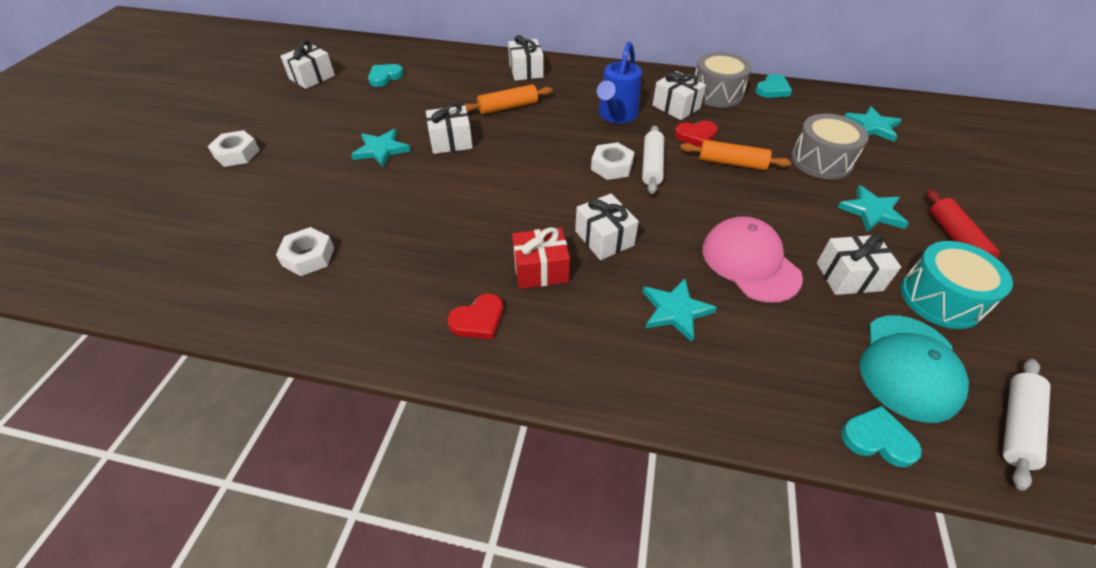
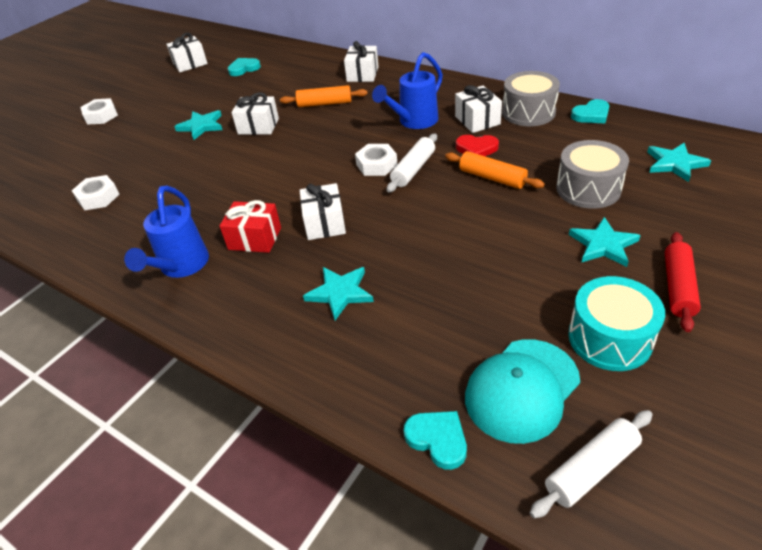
camera: 25 degrees right, 5 degrees down
(478, 320) = (181, 266): red heart -> blue watering can
(750, 262) = (439, 267): pink cap -> none
(849, 276) = (527, 298): white gift -> none

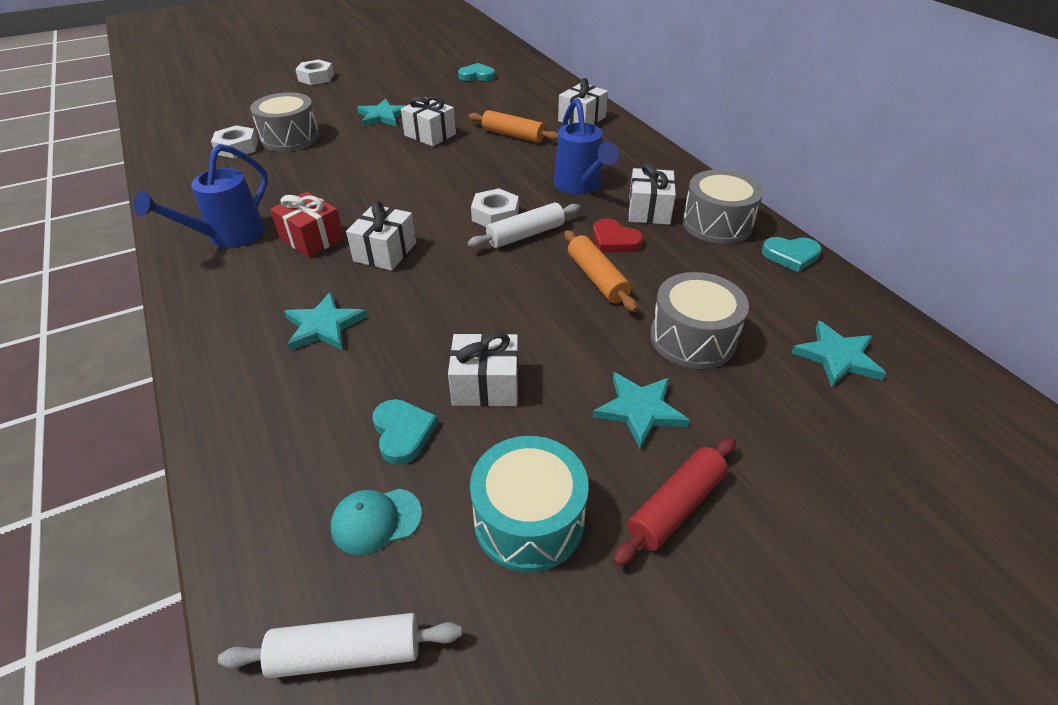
camera: 25 degrees right, 0 degrees up
(138, 172) = (290, 138): none -> grey drum
(190, 64) = (436, 55): white gift -> white gift (486, 385)
(414, 121) = (580, 186): blue watering can -> blue watering can turned 90 degrees counterclockwise
(438, 439) = (244, 522): turquoise heart -> turquoise heart (403, 433)
(522, 389) = (376, 520): turquoise cap -> turquoise cap, size x0.54

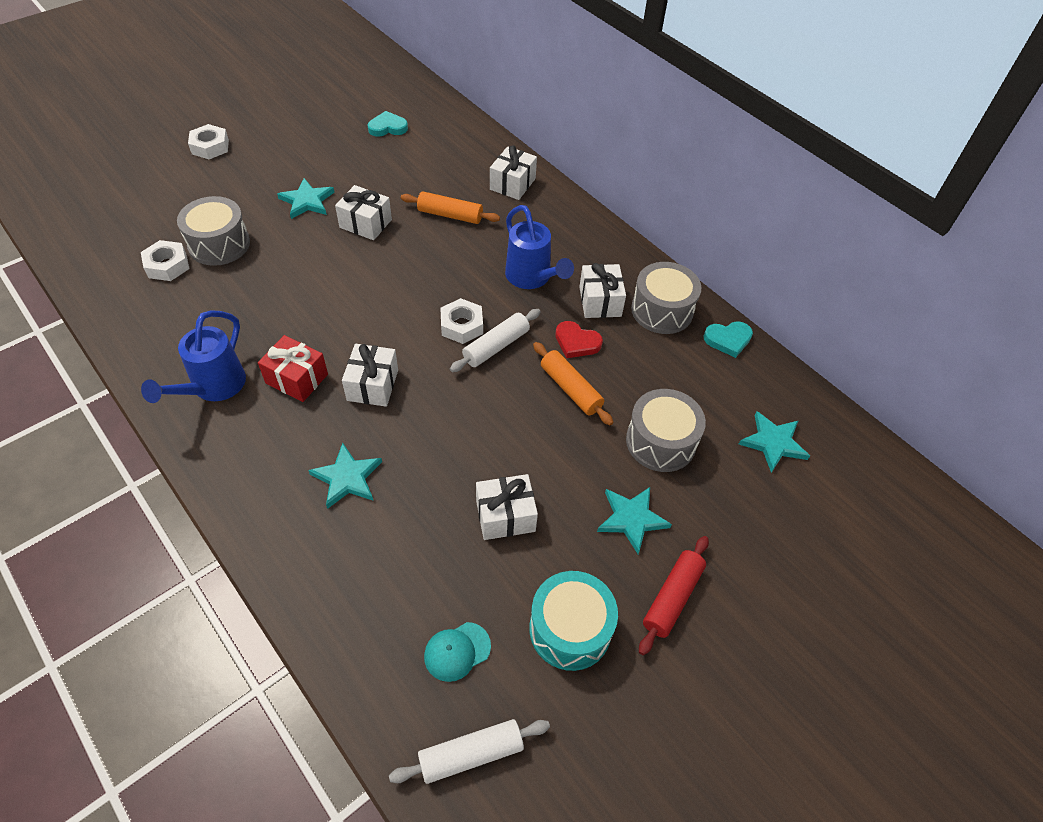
camera: 15 degrees left, 10 degrees up
(403, 433) = (452, 572): turquoise heart -> none

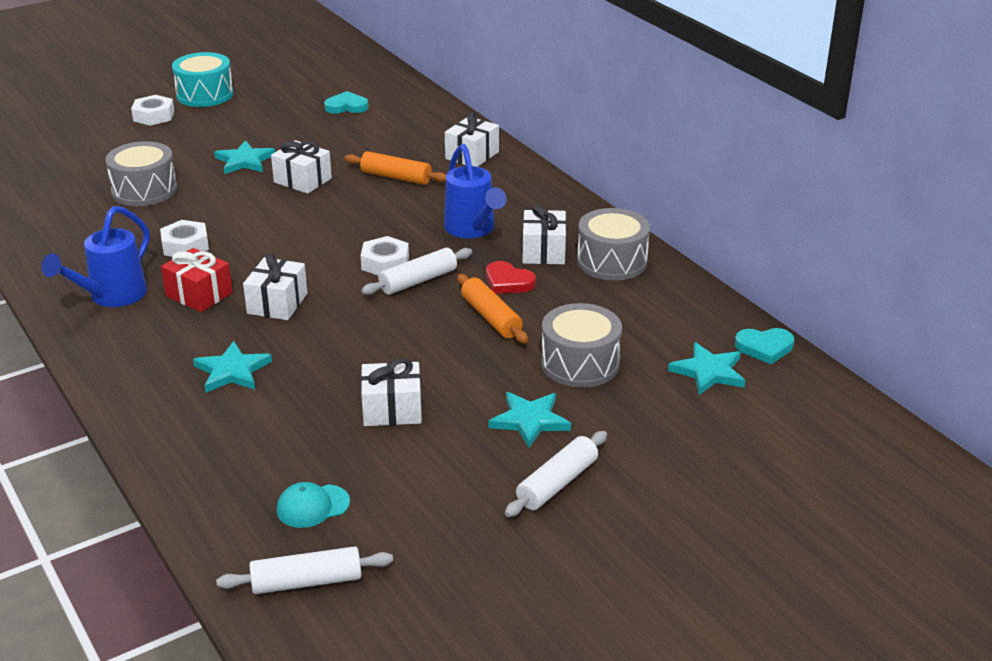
camera: 10 degrees right, 20 degrees down
(167, 265) = (87, 204): white nut -> white nut (185, 246)
(570, 629) = (438, 499): turquoise drum -> turquoise drum (205, 95)
(672, 598) = (557, 483): red rolling pin -> white rolling pin
(728, 340) = (681, 288): turquoise heart -> turquoise heart (764, 347)

